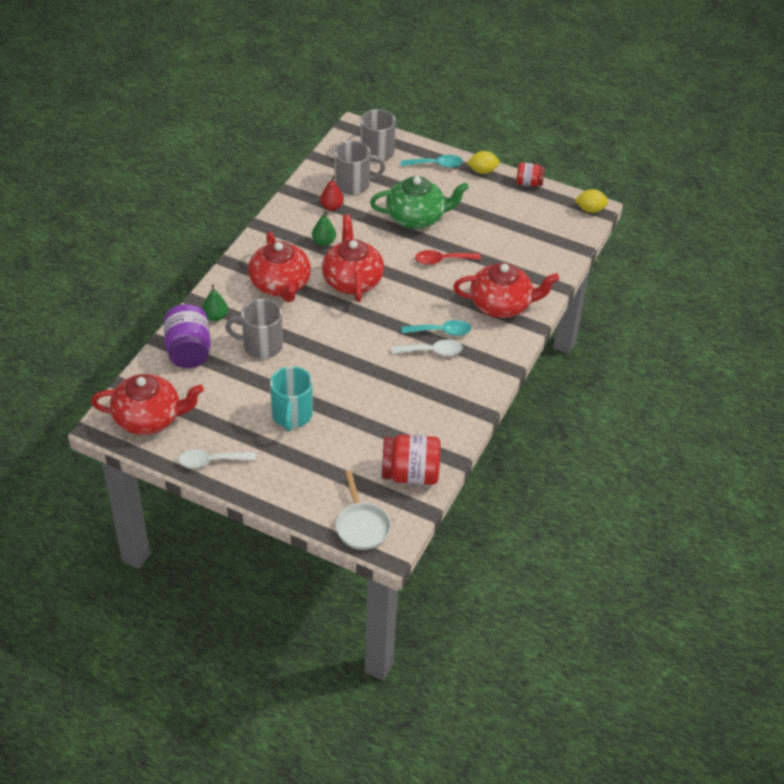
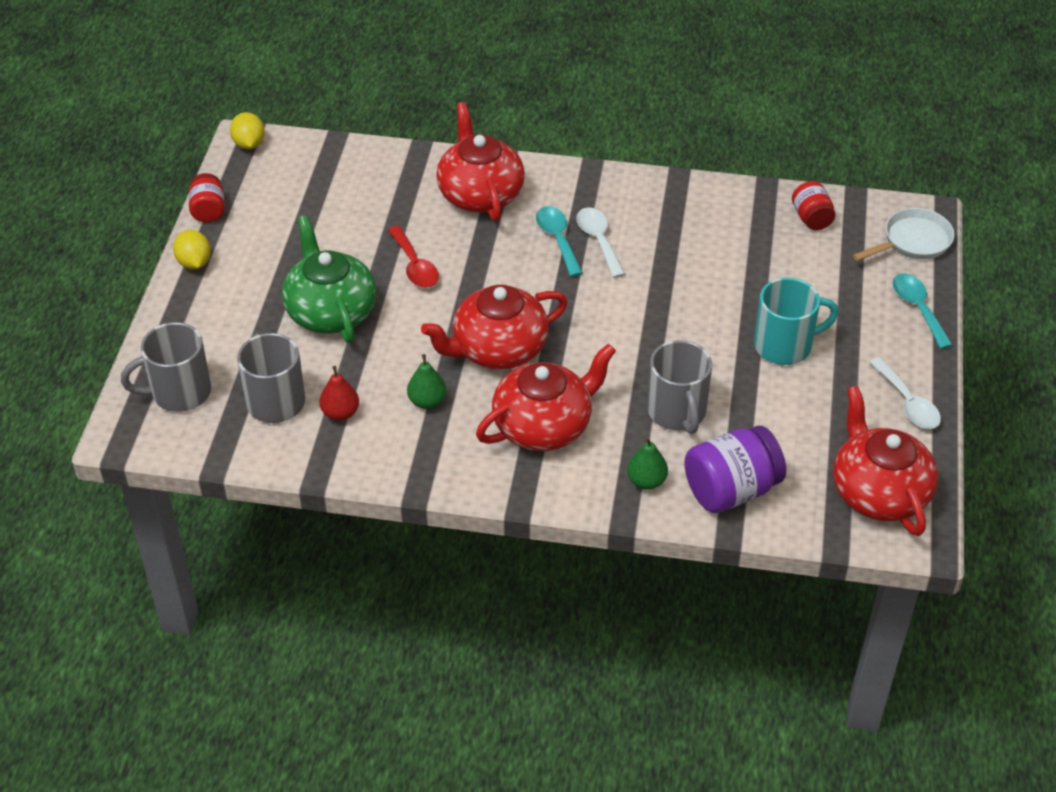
camera: 105 degrees left, 0 degrees up
(410, 474) = (811, 218): red jar -> red jar, size x0.57
(436, 165) = (194, 316): turquoise spoon -> turquoise spoon (917, 308)

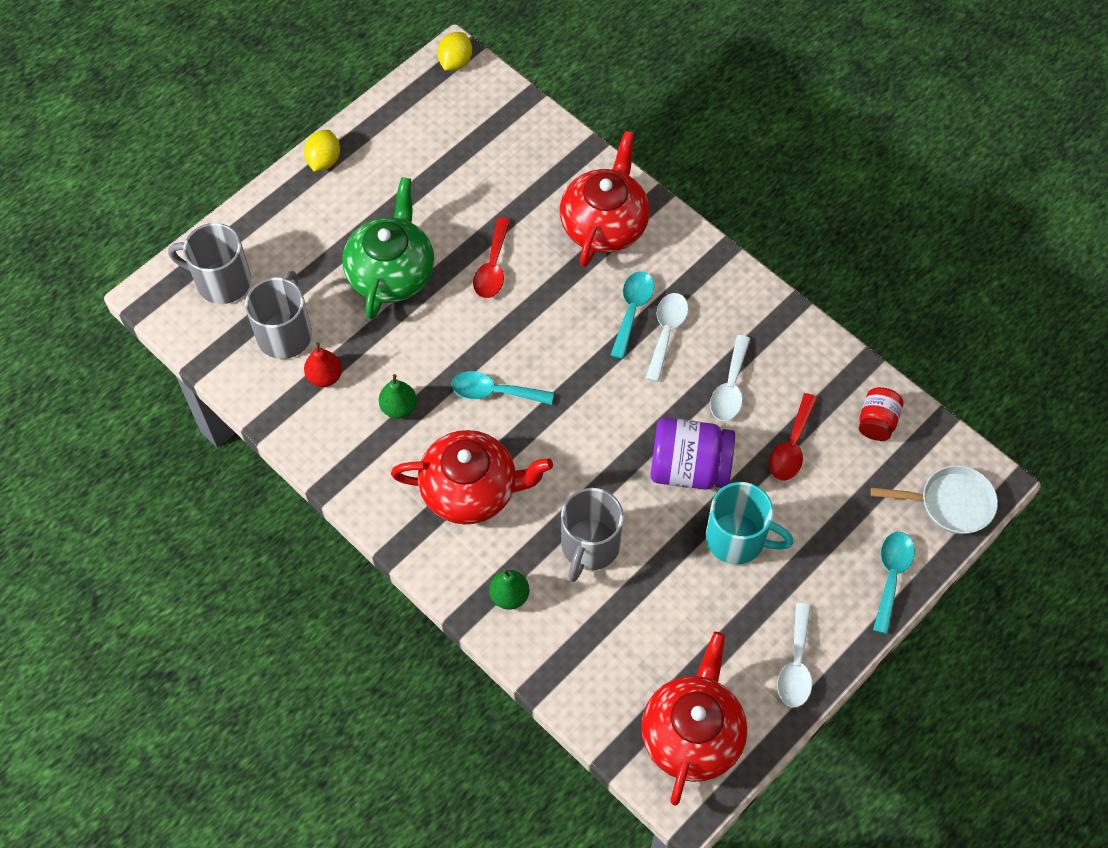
camera: 35 degrees right, 15 degrees up
(208, 210) = (373, 114): red jar -> none
(498, 349) = (494, 392): red teapot -> turquoise spoon
(682, 251) = (730, 387): none -> white spoon
(731, 490) = (571, 649): purple jar -> purple jar (689, 468)
(765, 265) = (791, 446): none -> red spoon

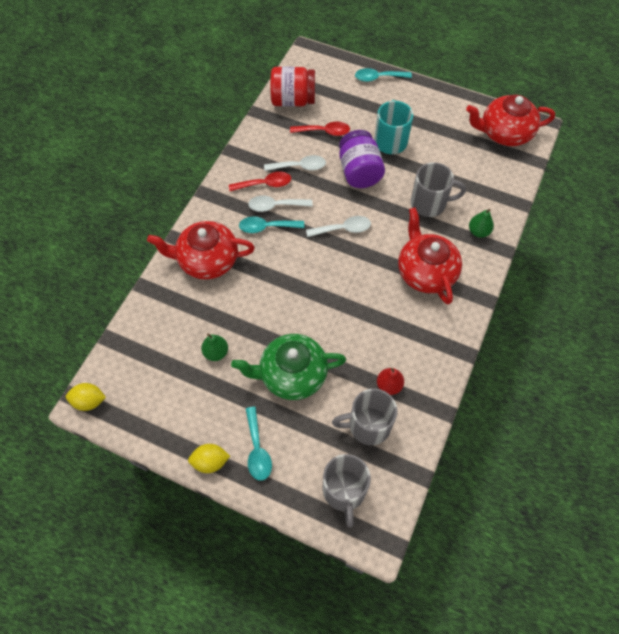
camera: 110 degrees left, 0 degrees up
(399, 407) = (390, 331): green pear -> green pear (216, 352)
(492, 267) = (264, 314): red spoon -> red spoon (265, 184)
(494, 392) = (355, 282): turquoise spoon -> turquoise spoon (257, 450)
(796, 665) = (445, 103): white spoon -> white spoon (343, 229)
(877, 422) = (293, 100): red jar -> red jar, size x1.75
(950, 503) = (327, 64): white pan -> none

